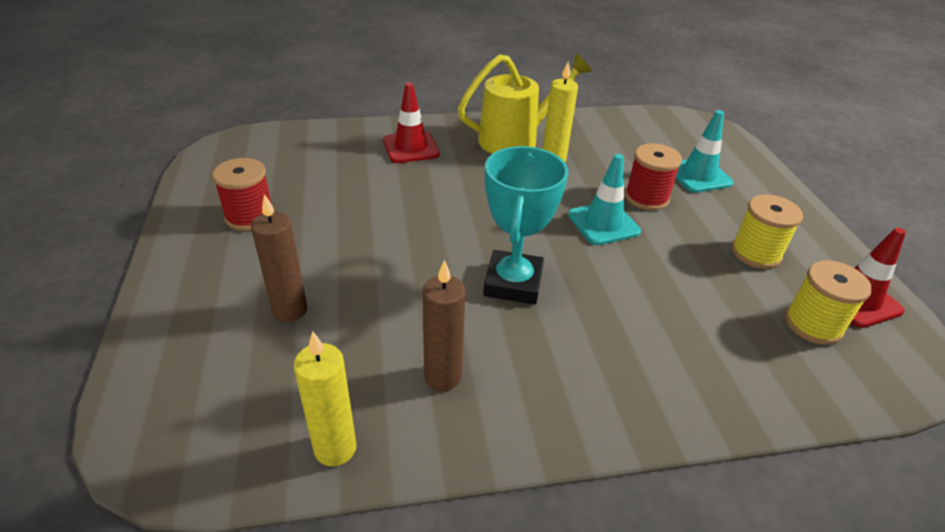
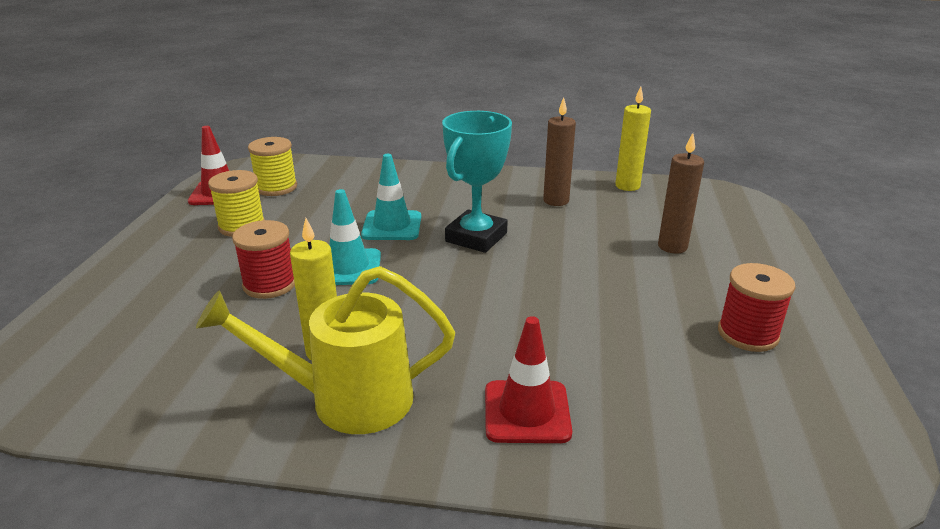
camera: 160 degrees left, 10 degrees down
(698, 175) = (169, 299): turquoise traffic cone -> turquoise traffic cone (392, 226)

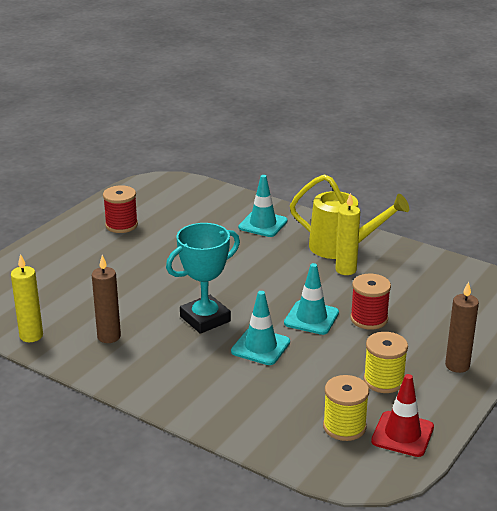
camera: 155 degrees left, 0 degrees up
(527, 412) = (263, 224): red traffic cone -> turquoise traffic cone
(672, 246) = (83, 276): brown candle -> brown candle (457, 365)

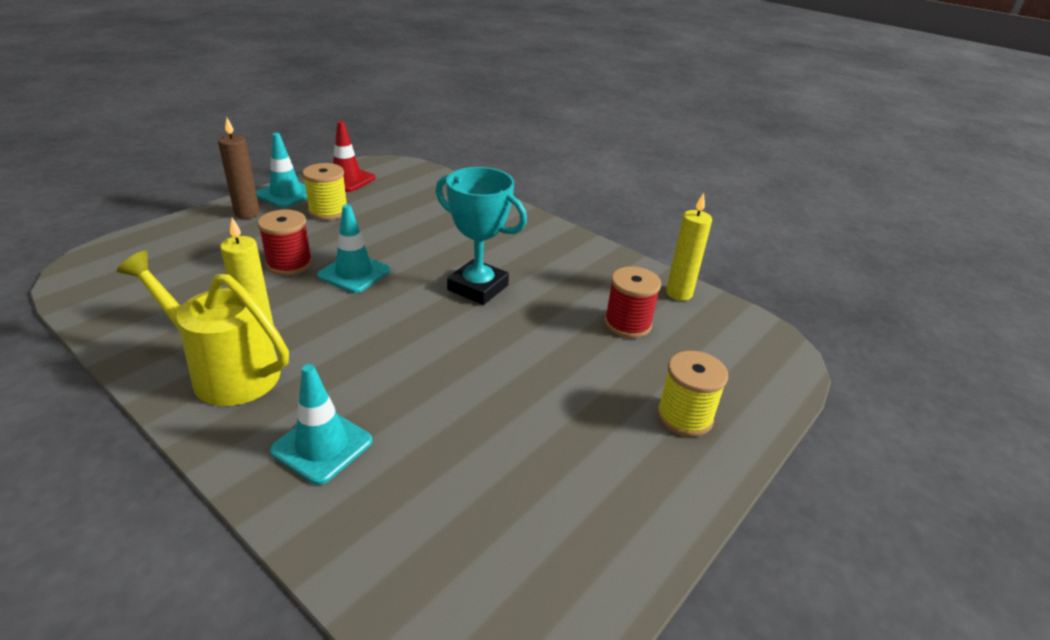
camera: 175 degrees left, 5 degrees up
(109, 337) = (590, 282): brown candle -> none
(121, 225) = (589, 482): red spool -> red spool (627, 324)
(205, 319) = (478, 287): turquoise trophy -> turquoise trophy turned 60 degrees clockwise
(260, 347) = (428, 252): turquoise traffic cone -> turquoise traffic cone (286, 194)
(344, 427) = (389, 188): yellow spool -> yellow spool (684, 417)

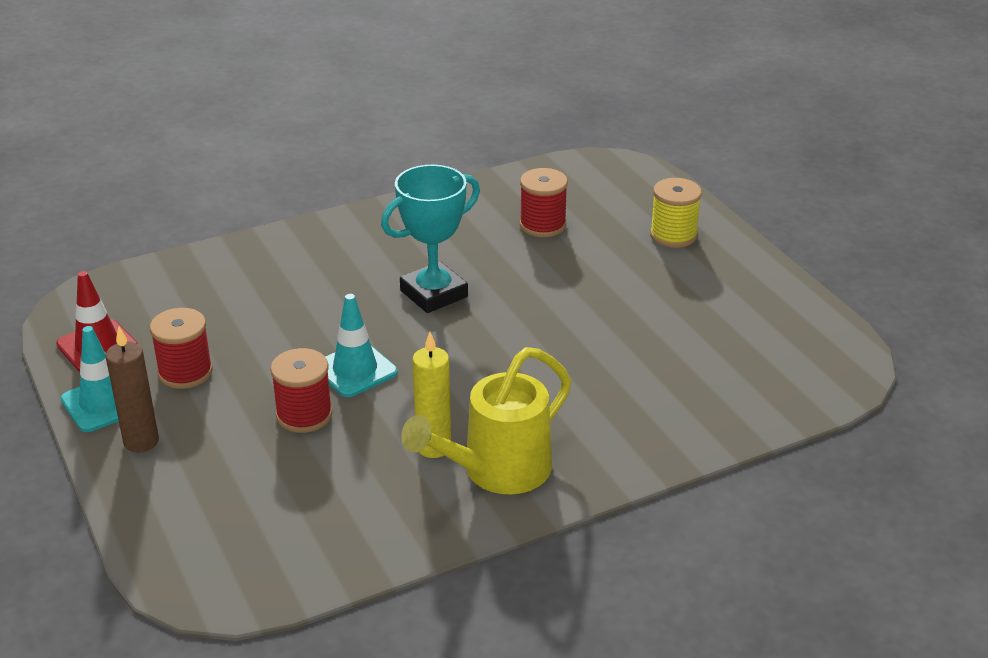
camera: 65 degrees left, 0 degrees up
(322, 446) = (630, 420): turquoise traffic cone -> none
(328, 211) = (185, 372): yellow spool -> red spool
(679, 293) = (511, 184): yellow candle -> none

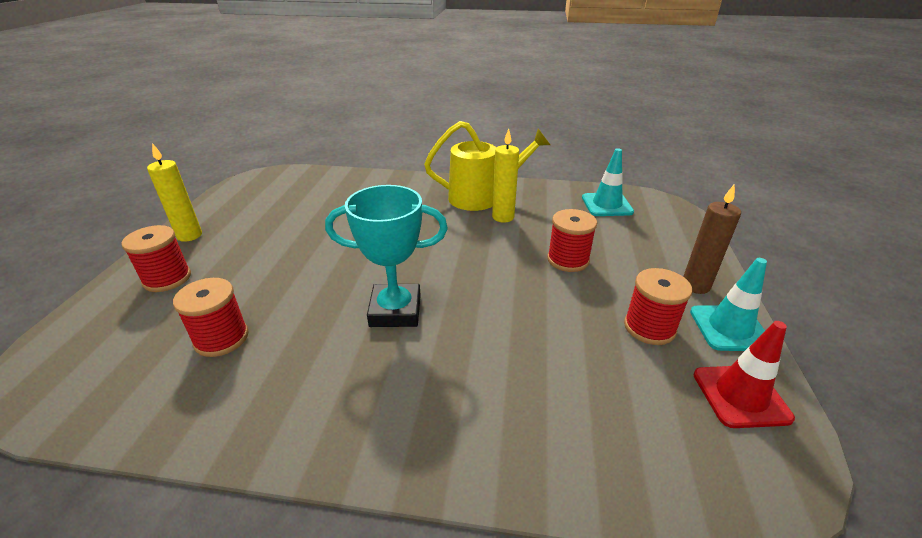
camera: 145 degrees left, 0 degrees up
(355, 370) = (512, 275): turquoise traffic cone -> turquoise traffic cone (607, 205)
(673, 235) = (167, 279): yellow spool -> red spool
(745, 270) = (189, 235): none -> yellow candle

